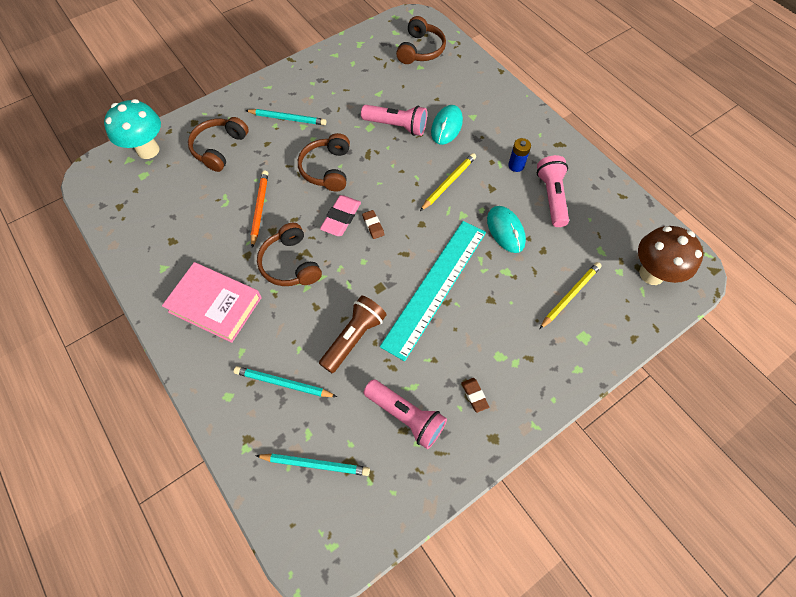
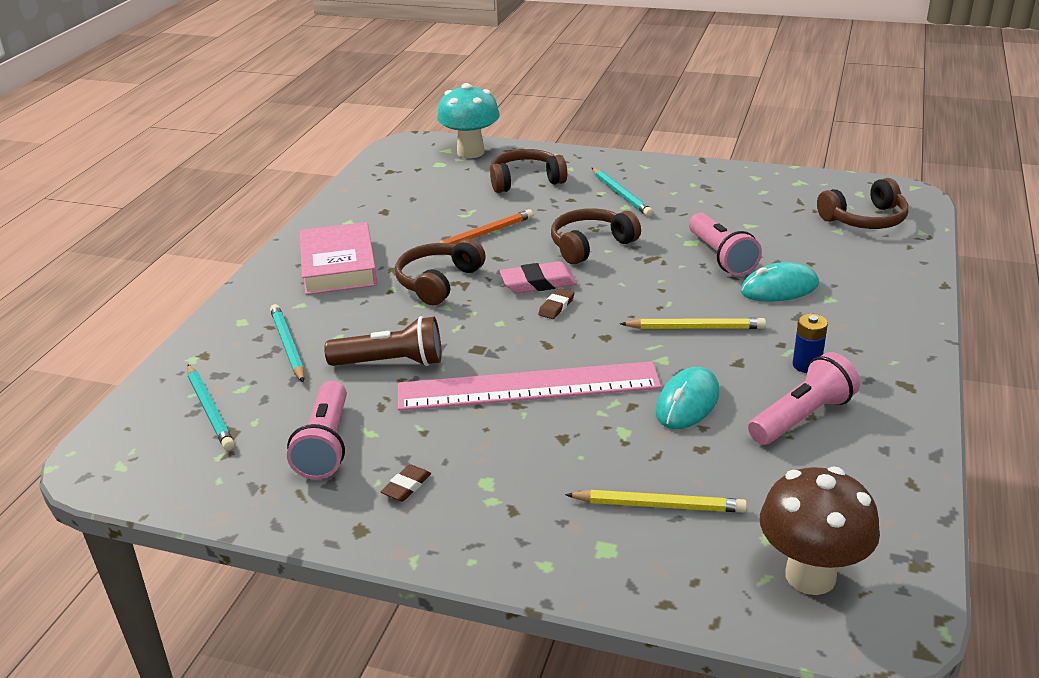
camera: 55 degrees right, 30 degrees down
(435, 287) = (528, 387): turquoise ruler -> pink ruler

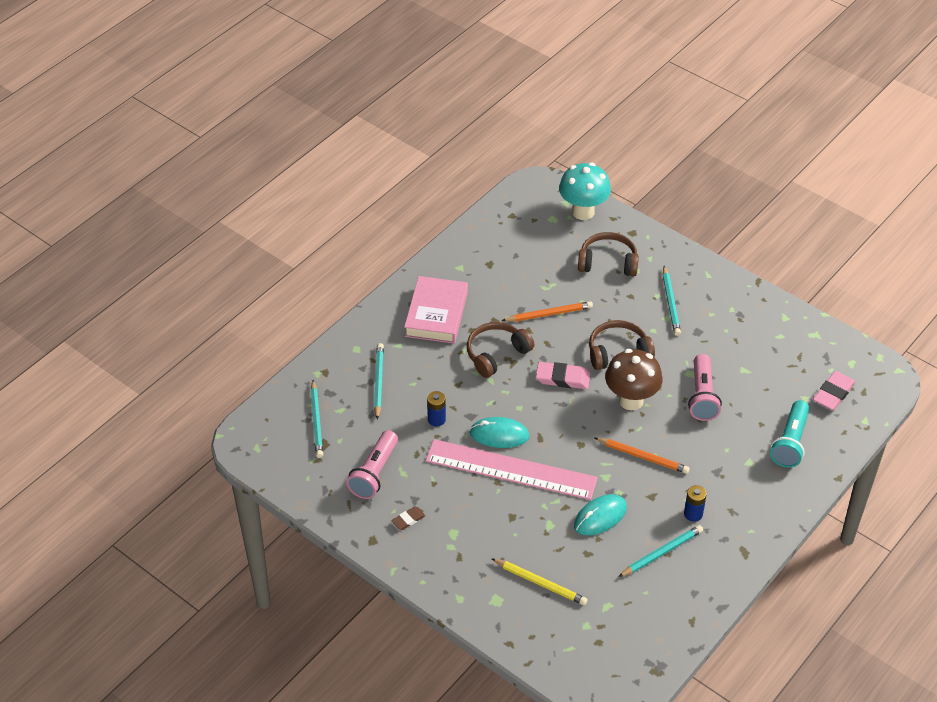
camera: 20 degrees right, 15 degrees up
(391, 362) = (436, 419): brown flashlight -> blue battery
(556, 306) = (563, 405): brown eraser -> none
(695, 328) = (643, 457): yellow pencil -> orange pencil
(779, 288) = (722, 441): turquoise mouse -> turquoise mouse (499, 435)
(802, 417) = (662, 552): pink flashlight -> turquoise pencil
(810, 576) = (594, 656): brown mushroom -> brown mushroom (631, 400)
(859, 269) = (790, 442): none -> turquoise flashlight
(865, 219) = (833, 393): brown headphones -> pink eraser

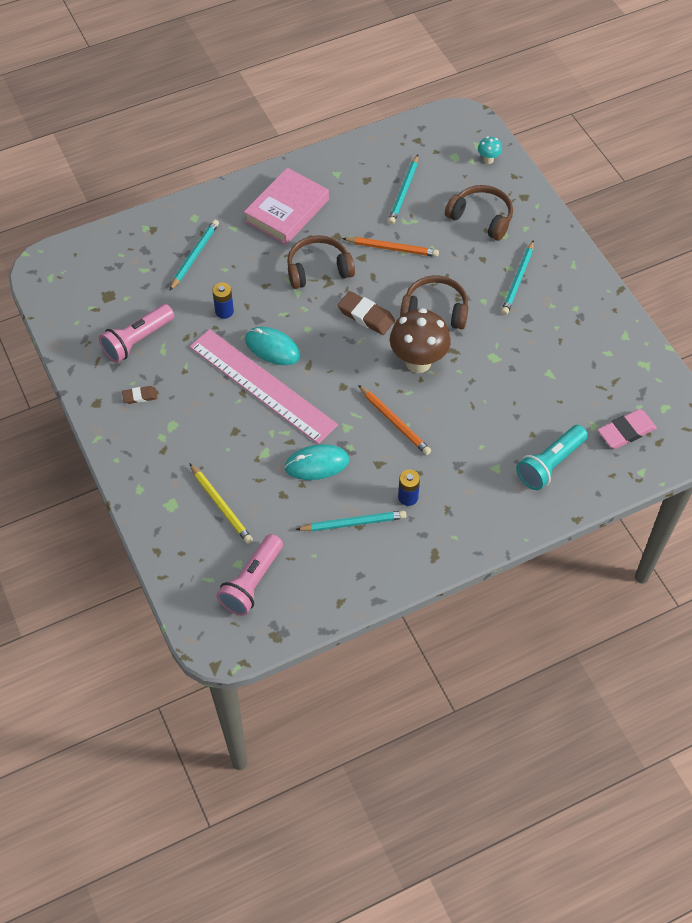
camera: 25 degrees right, 10 degrees up
(316, 421) = (117, 272): turquoise pencil -> turquoise pencil (404, 192)
(562, 378) = (366, 316): pink eraser -> brown eraser
(583, 212) = (488, 160): turquoise mushroom -> turquoise mushroom, size x0.45
(702, 396) = (491, 384): pink flashlight -> pink flashlight (252, 582)

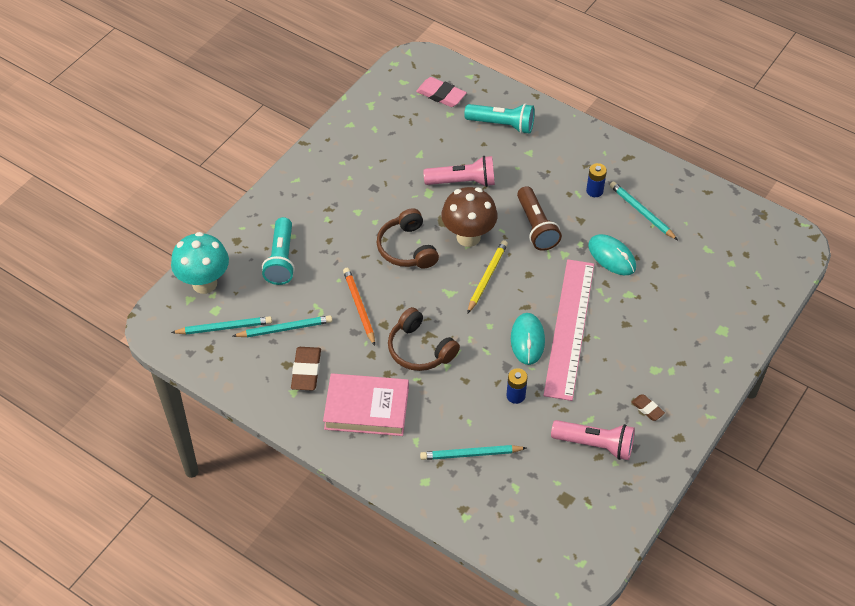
camera: 120 degrees left, 5 degrees down
(221, 505) = (696, 298): yellow pencil -> yellow pencil (487, 277)
(252, 582) = (737, 247): pink flashlight -> pink flashlight (462, 182)
(366, 316) = (446, 291): brown eraser -> brown eraser (306, 371)
(394, 422) = (536, 227): orange pencil -> brown flashlight
(481, 218) = (281, 259): brown headphones -> turquoise flashlight
(488, 160) = (204, 283): turquoise mushroom -> turquoise mushroom, size x2.23
(518, 280) = (337, 208): turquoise pencil -> turquoise pencil (224, 327)

